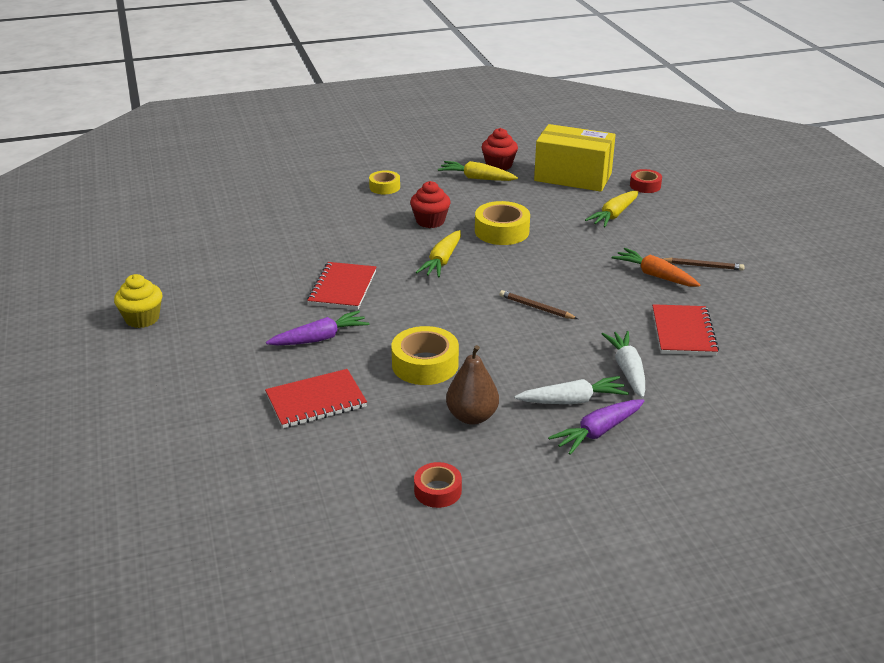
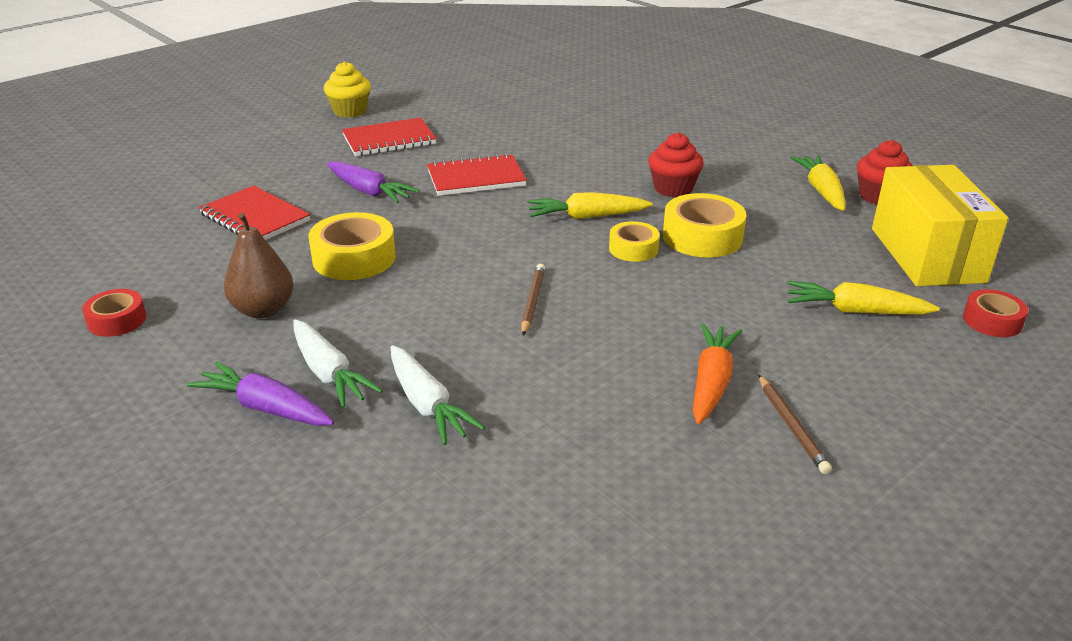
camera: 65 degrees right, 0 degrees up
(384, 187) = (721, 146): yellow tape -> yellow tape (633, 249)
(627, 370) = (427, 405): white carrot -> white carrot turned 90 degrees clockwise
(683, 332) = (565, 440): red notebook -> red notebook (389, 140)

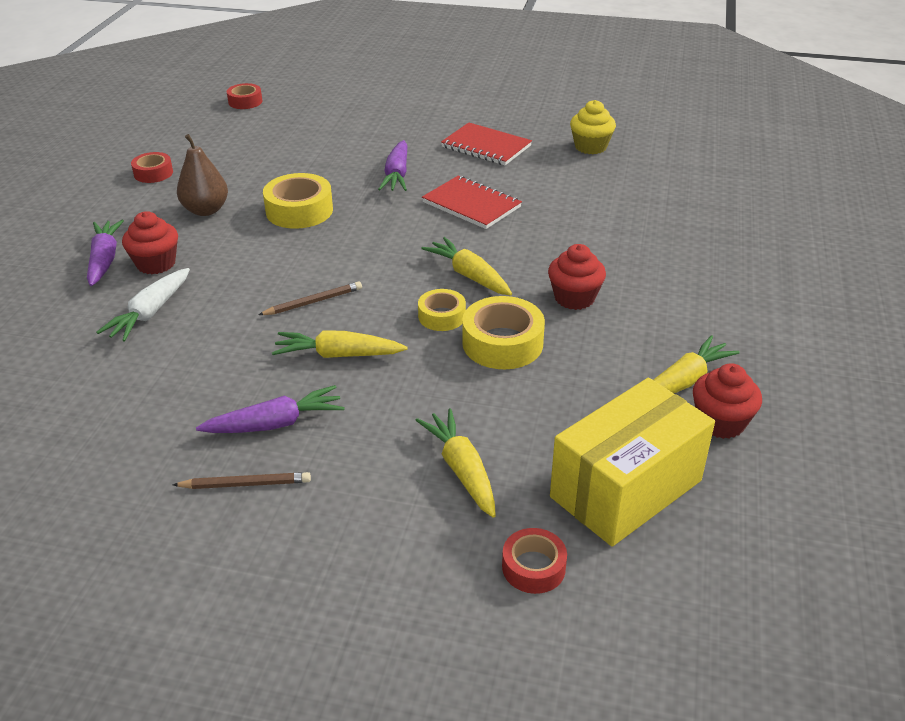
camera: 55 degrees right, 5 degrees up
(61, 217) = (245, 101): none -> red tape
(255, 218) = (313, 155): red notebook -> none
(329, 373) = (156, 263): white carrot -> red cupcake
(350, 111) = (511, 113): yellow cupcake -> yellow cupcake (590, 147)
(636, 316) = (338, 355): none -> yellow carrot
(711, 382) = (275, 424): orange carrot -> purple carrot
(791, 427) = (246, 484): brown pencil -> brown pencil turned 135 degrees counterclockwise

